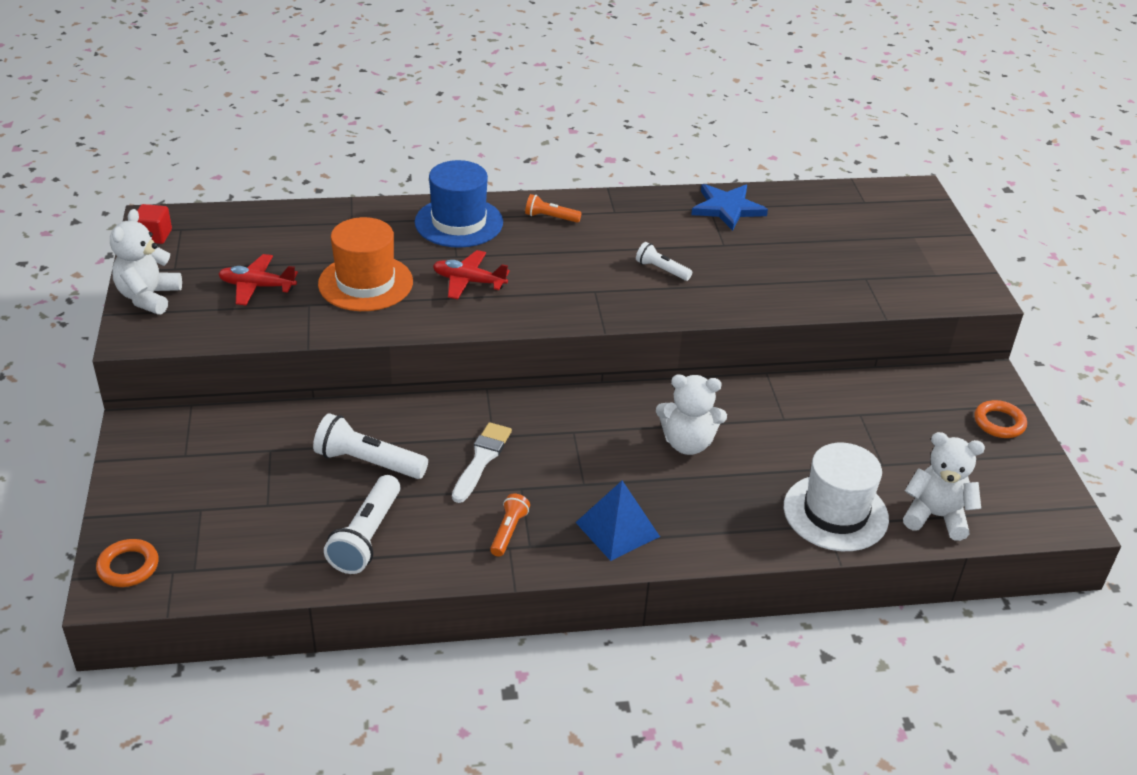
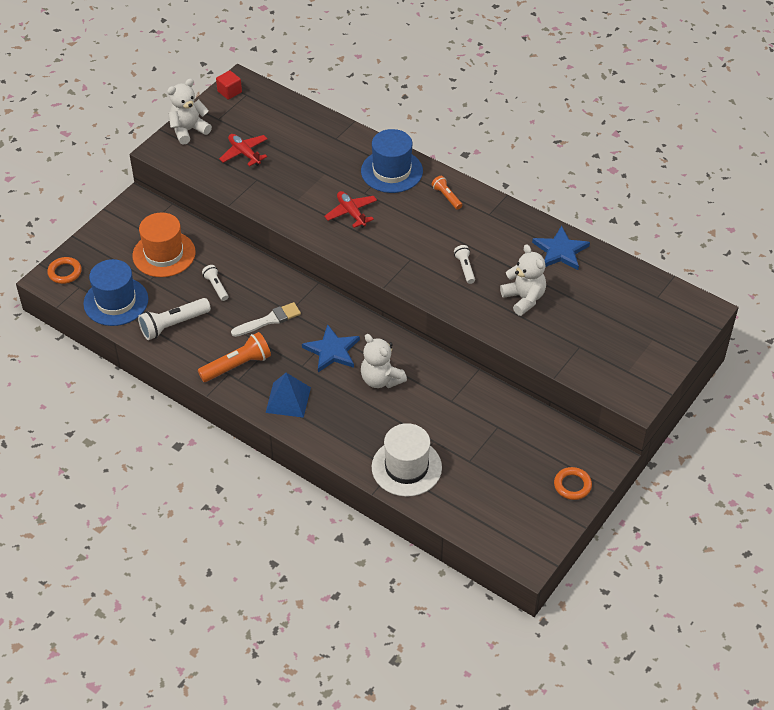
camera: 45 degrees right, 10 degrees up
(250, 557) = (116, 301): none -> blue hat
(365, 283) = (298, 182): orange hat -> orange hat (164, 254)
(368, 462) = (216, 286): white flashlight -> white flashlight, size x0.58
(508, 531) = (237, 366): orange flashlight -> orange flashlight, size x1.73
(596, 447) = (332, 351): none -> blue star
(936, 516) = (457, 506): white teddy bear -> white teddy bear (524, 298)

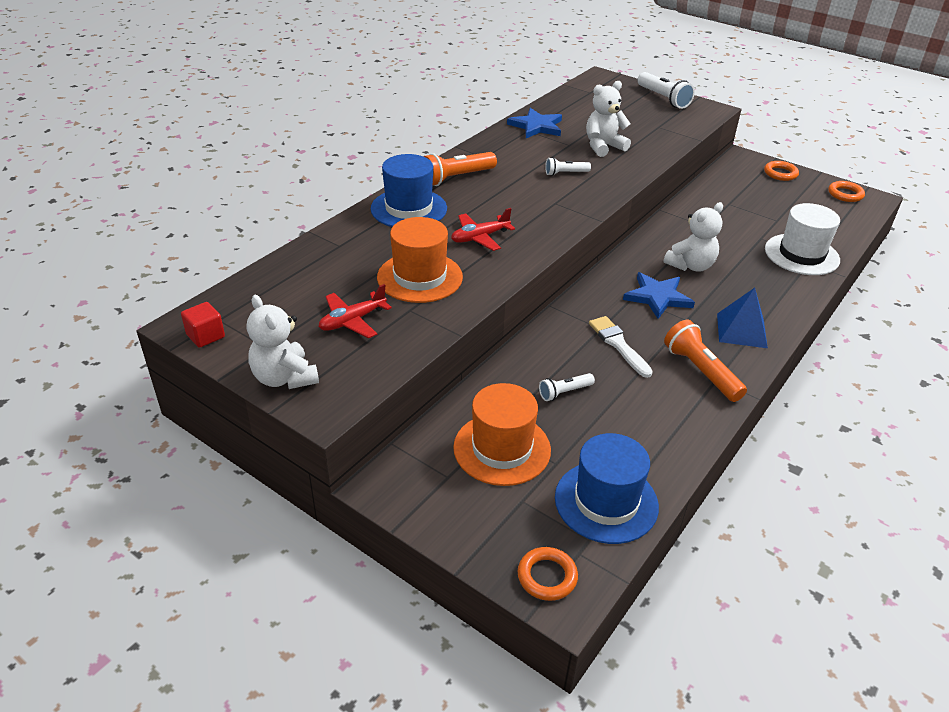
camera: 90 degrees left, 10 degrees down
(173, 325) = (642, 434): white flashlight -> white flashlight (663, 99)
(296, 182) = (420, 277): none -> orange hat
(446, 197) = (456, 178): orange flashlight -> orange flashlight, size x1.73
(533, 536) = (845, 194): none -> orange ring

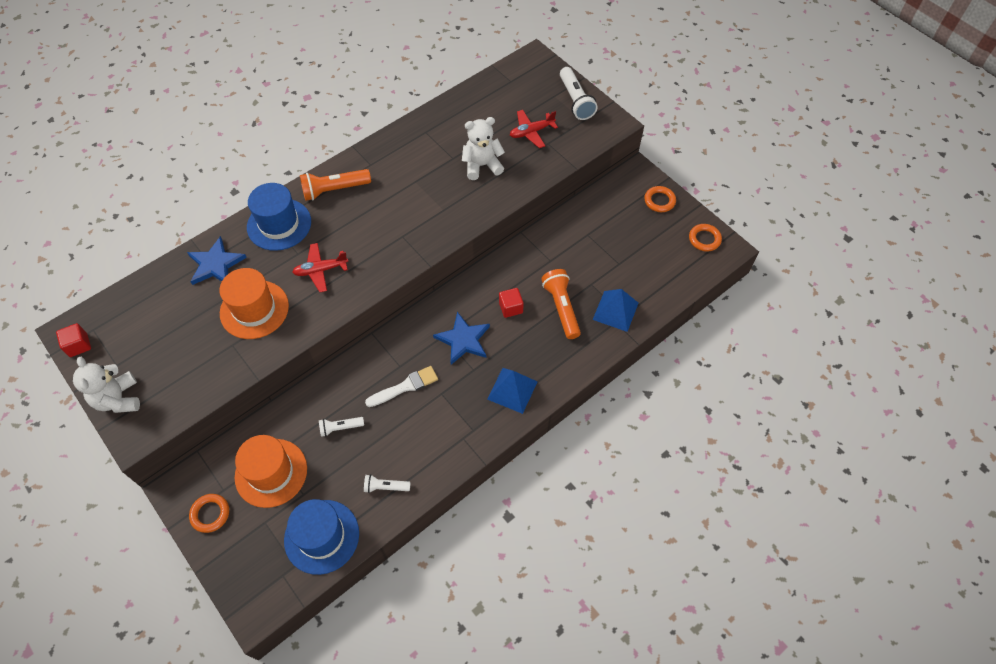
camera: 15 degrees right, 20 degrees up
(352, 321) = (186, 349): red plane -> red plane (531, 132)
(536, 126) = (436, 127): blue star -> blue star (216, 264)
(547, 576) = (253, 589): orange ring -> orange ring (210, 514)
(565, 173) = (430, 198): white flashlight -> white flashlight (385, 487)
(618, 344) = (405, 387): white brush -> white brush turned 75 degrees clockwise
(691, 266) = (510, 308): white teddy bear -> red cube
(701, 371) = (455, 427): orange flashlight -> orange flashlight (561, 308)
(801, 254) = (615, 311): white hat -> blue pyramid

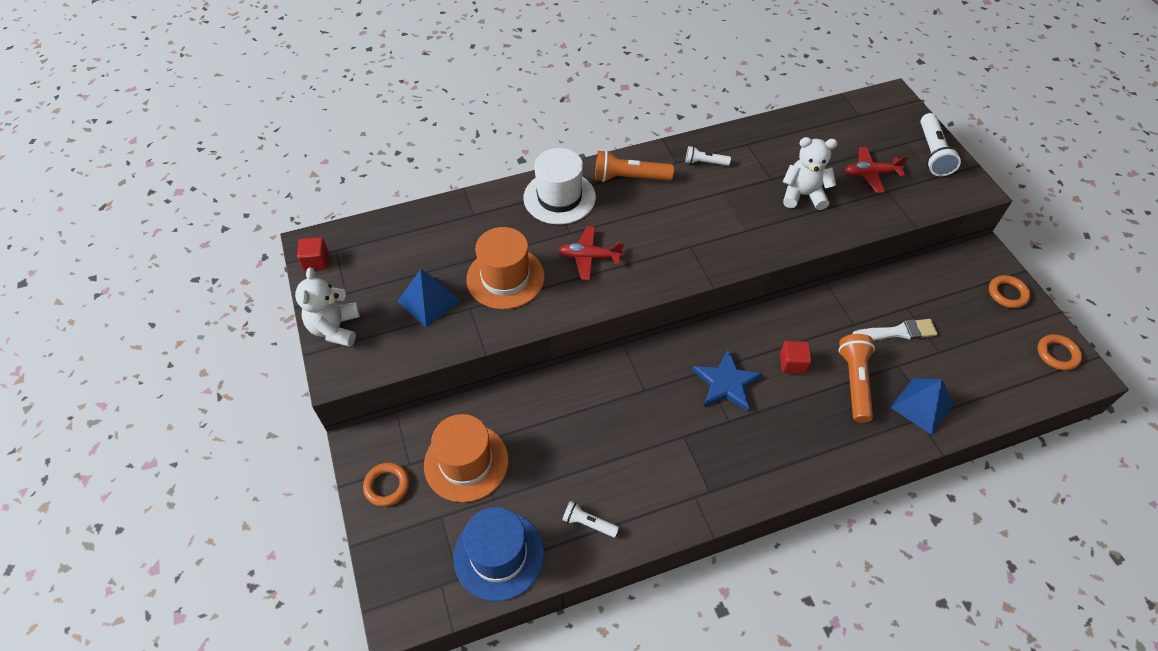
camera: 20 degrees right, 5 degrees down
(216, 264) = (480, 220): blue star -> none
(279, 224) = (559, 197): blue hat -> white hat
(340, 428) = (557, 438): white flashlight -> white flashlight (705, 162)
(405, 387) = (644, 415): white brush -> white brush (897, 332)
(512, 390) = (770, 459): blue pyramid -> blue pyramid (429, 301)

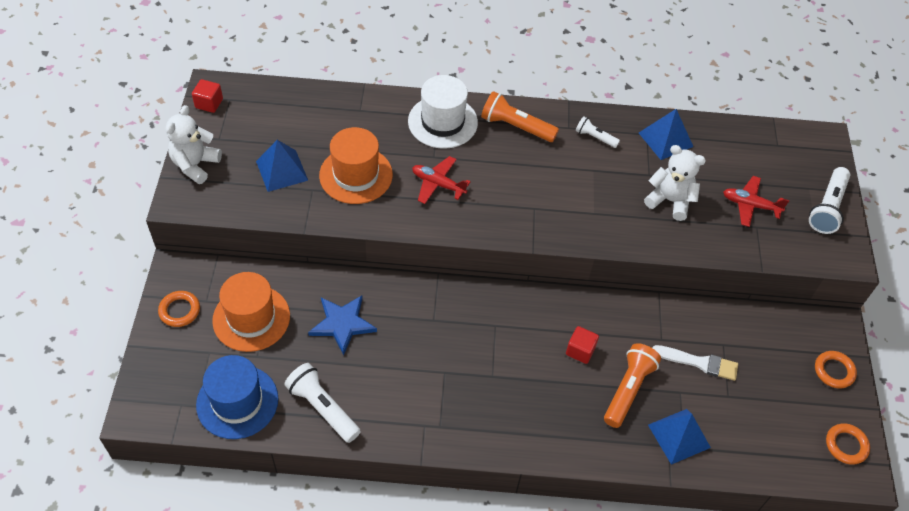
camera: 20 degrees right, 0 degrees up
(588, 523) = (323, 408): white flashlight -> white flashlight, size x1.73
(726, 383) = (509, 343): blue star -> blue star (342, 324)
(766, 143) = (665, 139): none -> blue pyramid

